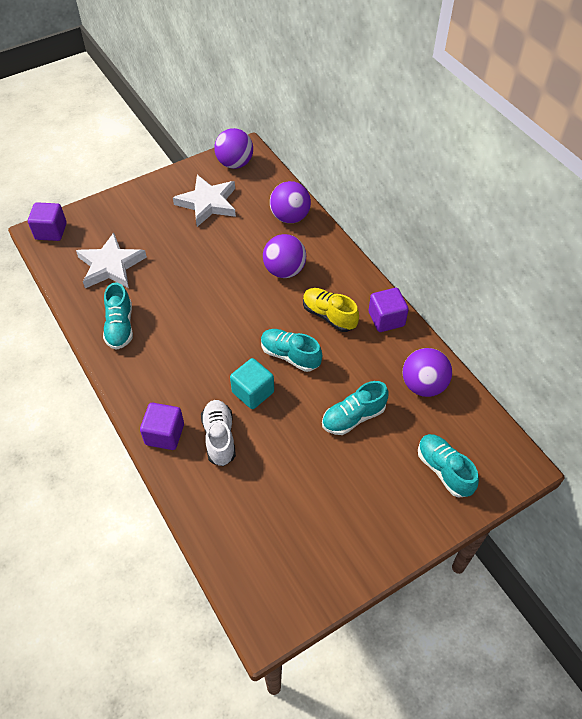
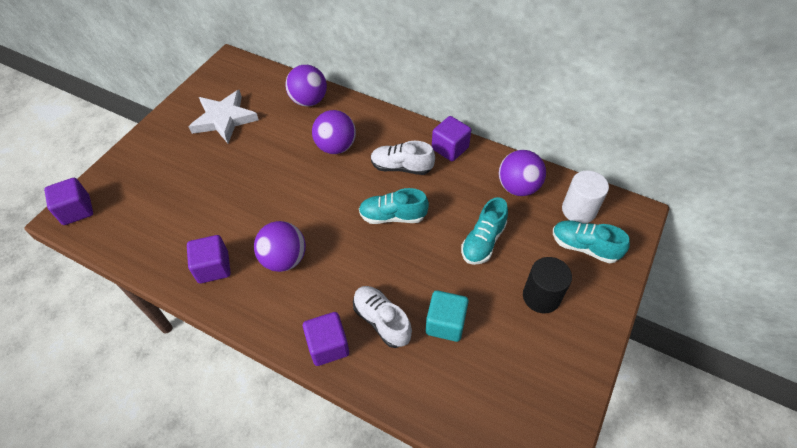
camera: 30 degrees left, 0 degrees up
(111, 265) = (164, 215): white star -> none
(120, 327) = (213, 267): turquoise shoe -> purple cube
(235, 163) = (226, 76): purple ball -> purple ball (284, 259)
(253, 392) = (383, 264): turquoise cube -> turquoise cube (445, 323)
(329, 316) = (401, 167): yellow shoe -> white shoe
(369, 491) = (541, 296): none -> black cylinder
(466, 435) = (578, 210): none -> white cylinder

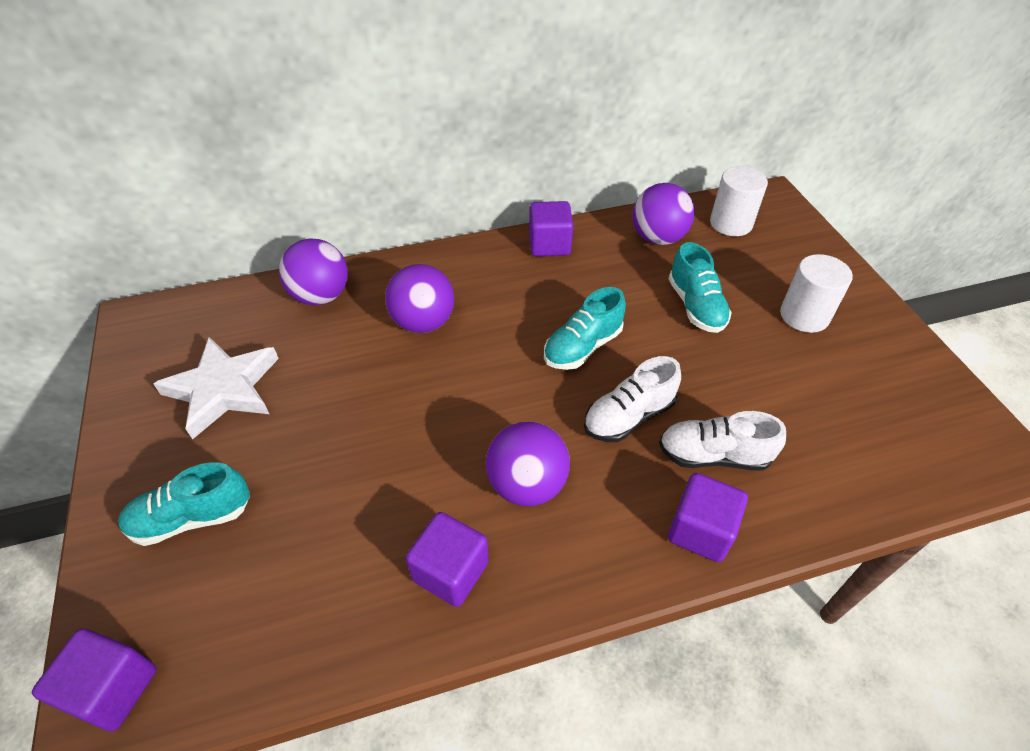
camera: 45 degrees left, 5 degrees down
(401, 167) = (525, 294): white shoe -> white shoe (628, 416)
(445, 323) = (769, 406): turquoise cube -> none
(541, 296) = (804, 315): black cylinder -> white cylinder
(584, 247) = (776, 250): turquoise shoe -> turquoise shoe (192, 518)

